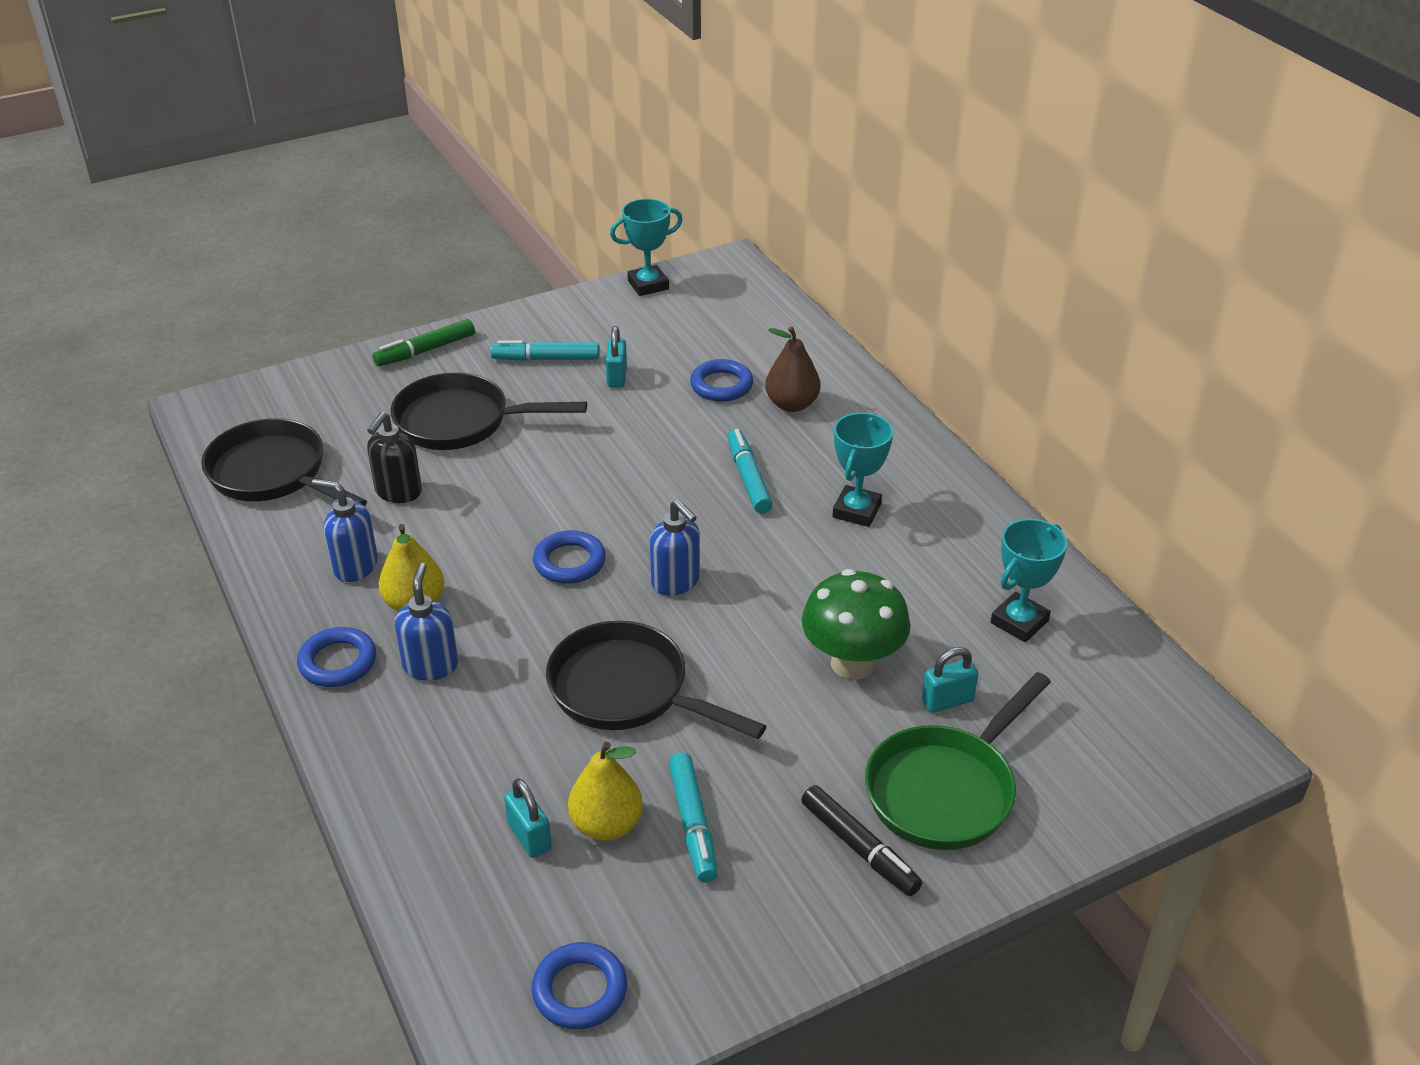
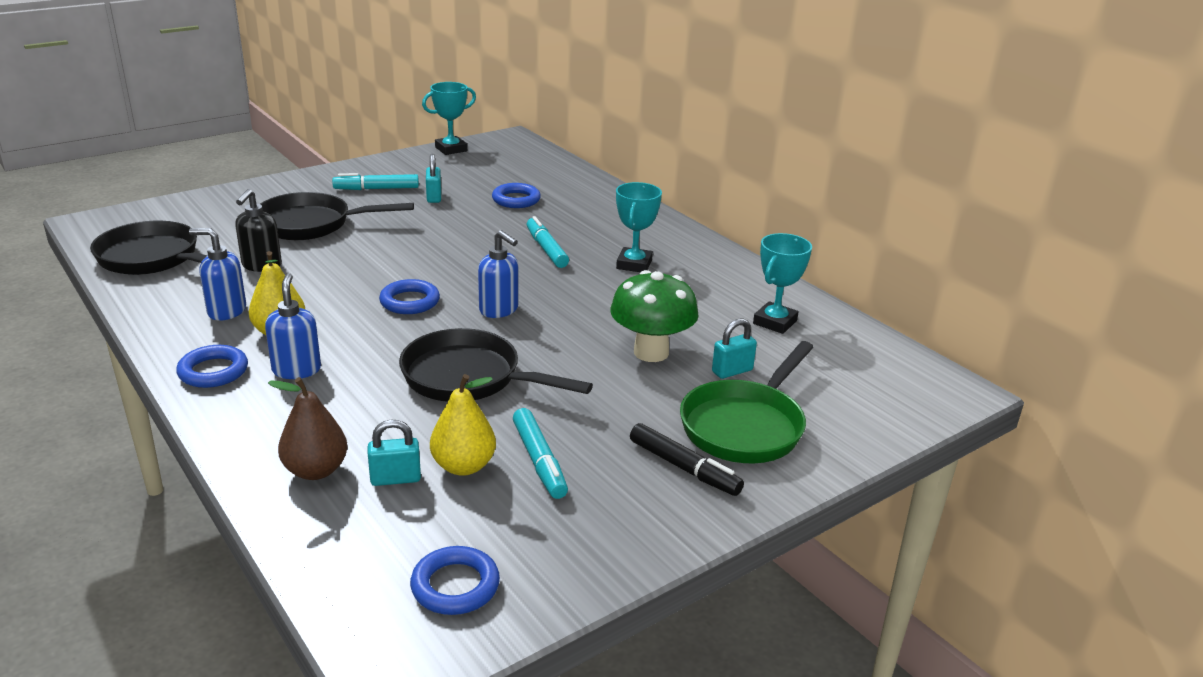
camera: 10 degrees left, 10 degrees down
(425, 350) = (279, 186): green marker -> none
(529, 837) = (395, 479): turquoise padlock -> turquoise padlock turned 60 degrees counterclockwise
(792, 404) = (572, 208): brown pear -> brown pear (316, 470)

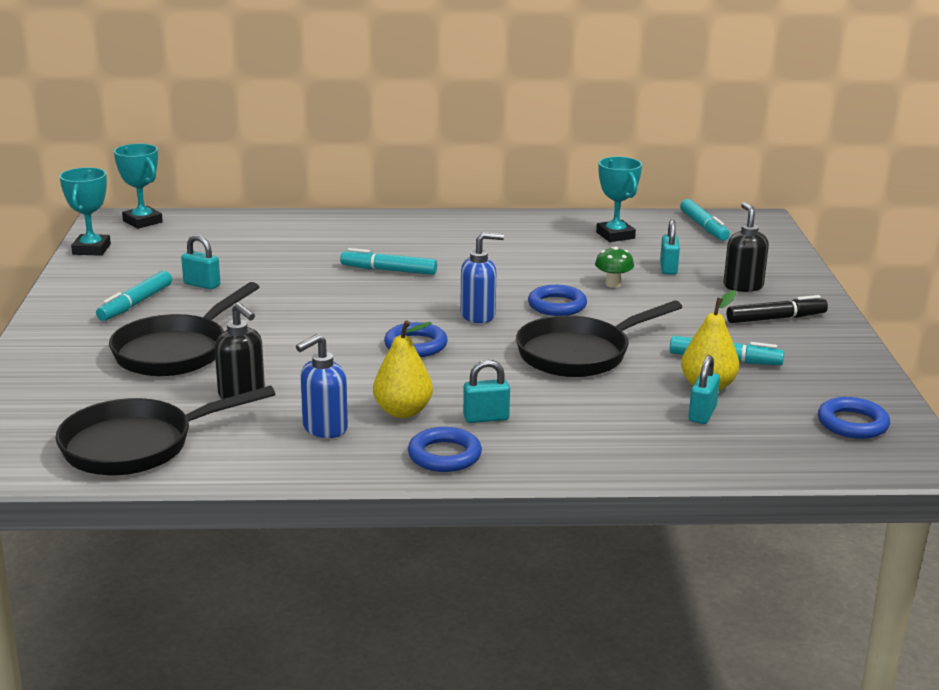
camera: 55 degrees left, 5 degrees down
(297, 370) = (486, 418): blue soap dispenser -> turquoise padlock
(316, 470) = (662, 442): brown pear -> none
(516, 200) = (266, 255): blue ring -> blue ring (557, 305)
(634, 264) = (463, 249): turquoise trophy -> turquoise trophy (142, 221)
(651, 352) = (613, 284): green mushroom -> green mushroom, size x0.50
(745, 426) = (743, 286): green pan -> black soap dispenser
(876, 363) = (703, 227): none -> turquoise marker

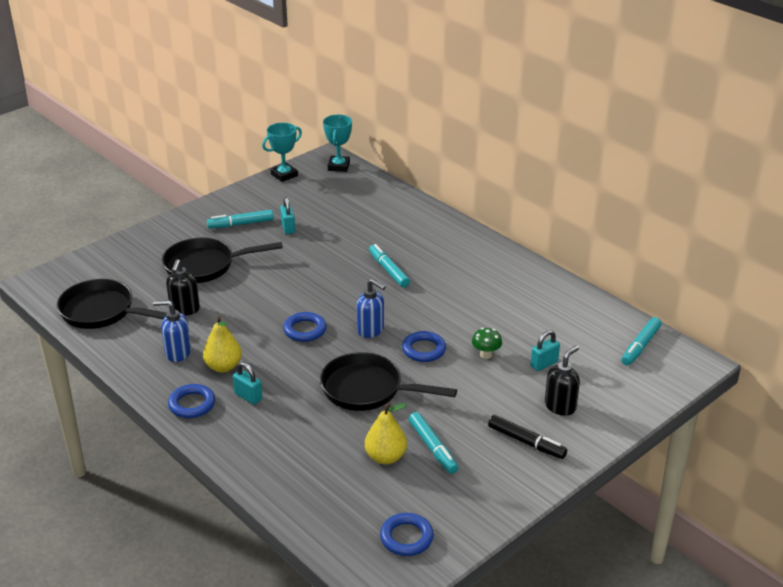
camera: 50 degrees right, 10 degrees up
(615, 235) = (566, 319): turquoise trophy -> none
(702, 414) = (345, 471): turquoise padlock -> none

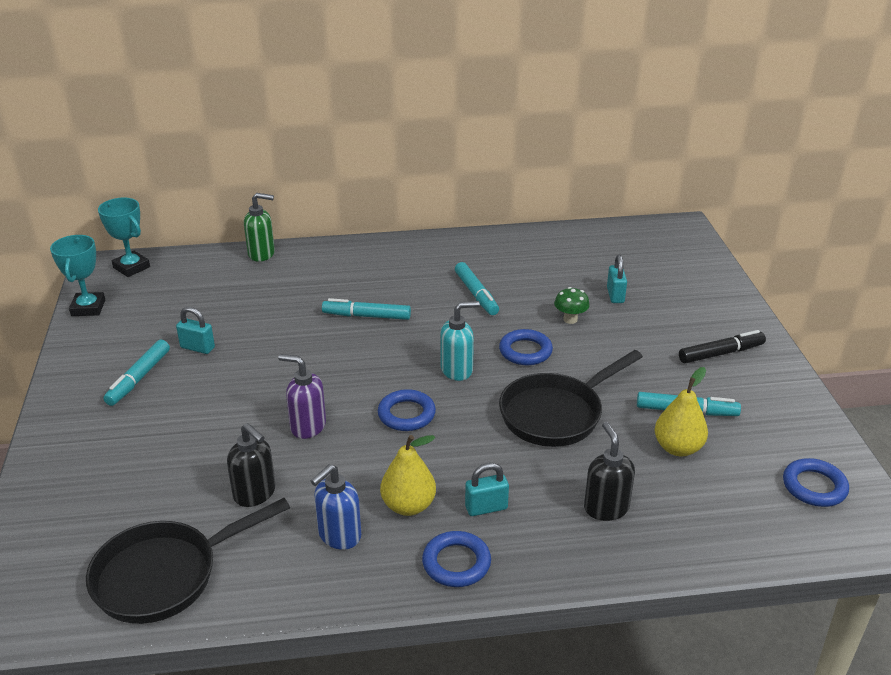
camera: 55 degrees left, 0 degrees up
(205, 266) = (185, 440): black pan -> none
(257, 300) = (307, 426): none -> purple soap dispenser
(371, 330) = (457, 370): blue soap dispenser -> turquoise soap dispenser
(409, 200) = (262, 254): none -> green soap dispenser
(560, 406) = (684, 313): black soap dispenser -> black soap dispenser (606, 508)
(640, 346) = (636, 240): turquoise marker -> turquoise marker (476, 294)

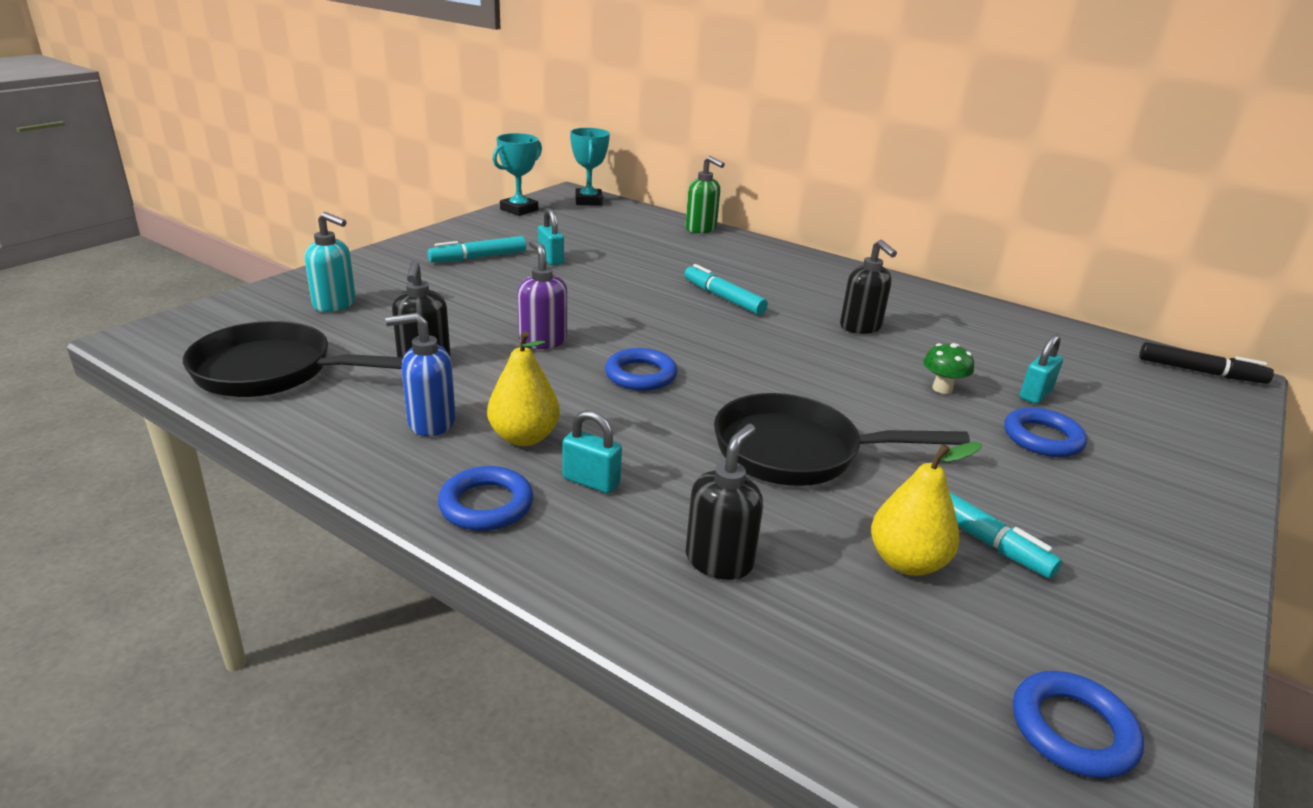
camera: 40 degrees right, 5 degrees down
(457, 370) = (746, 369): turquoise soap dispenser -> turquoise soap dispenser (335, 304)
(476, 294) = (860, 327): turquoise marker -> black soap dispenser
(525, 351) = (845, 389): blue ring -> blue ring (1042, 438)
(721, 353) = (1118, 509): black marker -> black marker (1200, 372)

